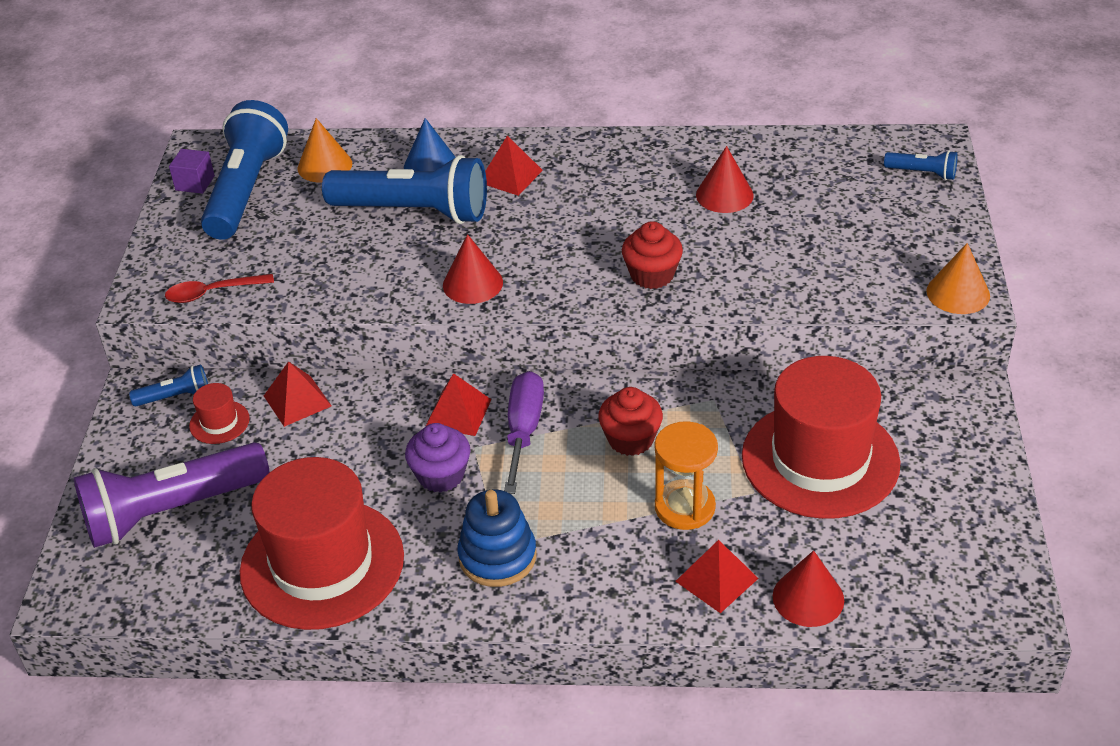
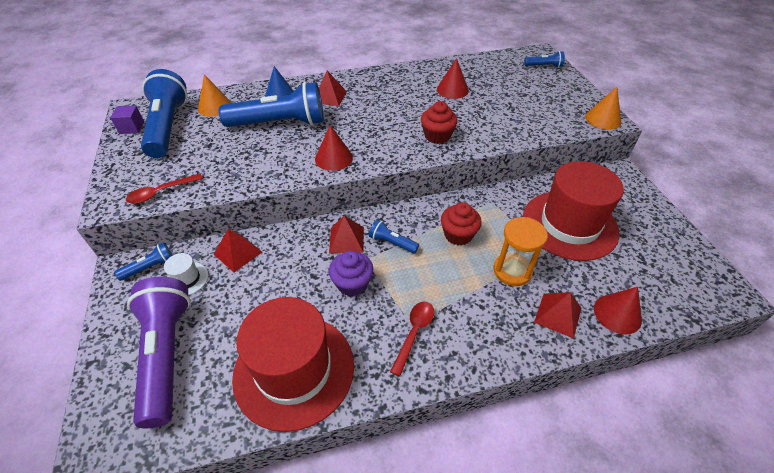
camera: 20 degrees left, 5 degrees up
(172, 510) = (167, 354): purple flashlight -> purple flashlight turned 120 degrees clockwise
(219, 422) = (187, 279): red hat -> white hat
(497, 557) = (414, 333): blue stacking toy -> red spoon
(524, 430) = (392, 242): purple screwdriver -> blue flashlight

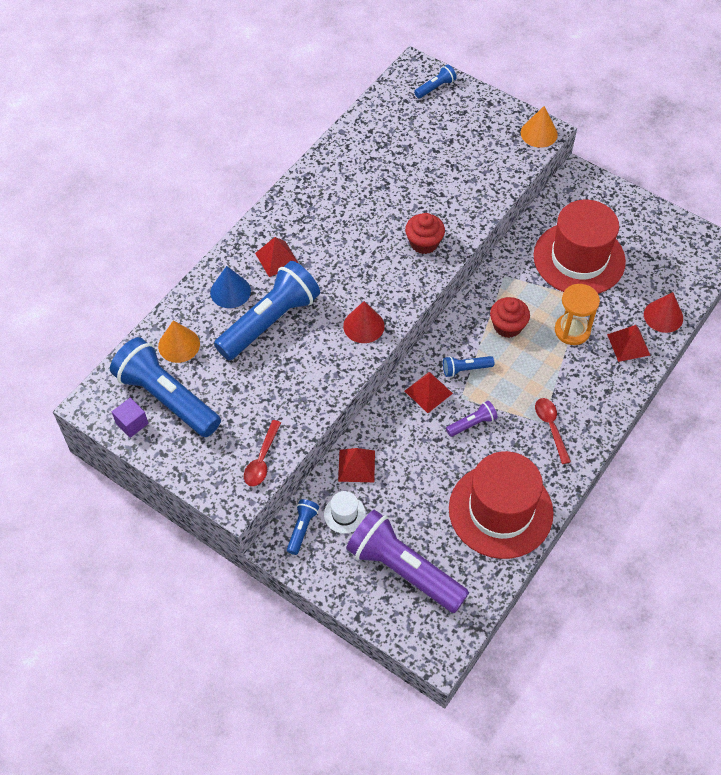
camera: 40 degrees left, 10 degrees up
(352, 283) = (472, 424): purple cupcake -> purple flashlight
(452, 90) = (382, 175): red cone -> none

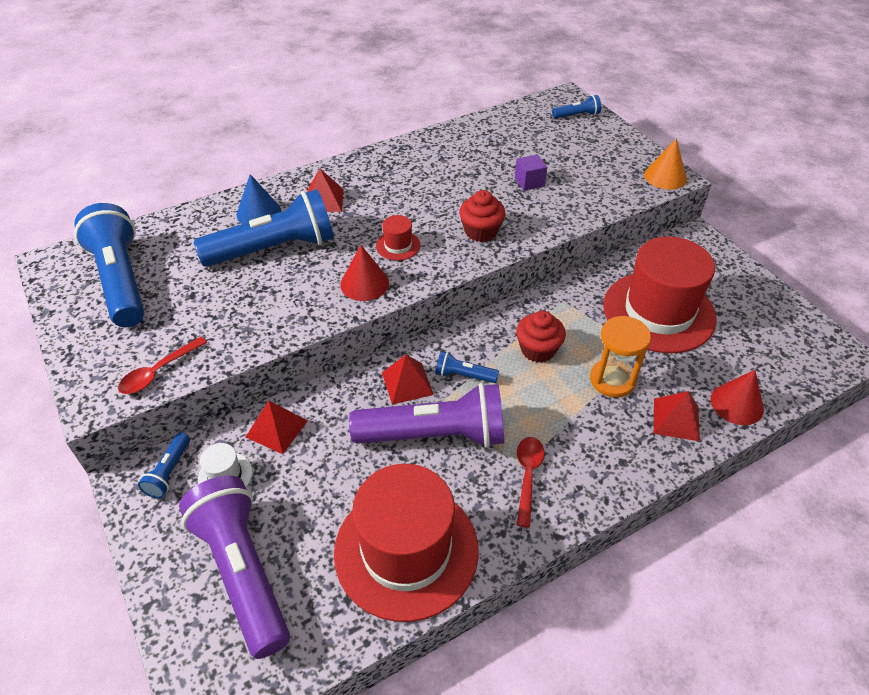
camera: 25 degrees right, 10 degrees down
(132, 423) = (69, 290): purple cube -> purple cube (529, 182)
(179, 345) = (173, 240): orange cone -> none
(302, 529) = (169, 472): blue flashlight -> blue flashlight turned 150 degrees clockwise
(367, 281) = (398, 245): none -> red hat
(472, 424) = (435, 435): purple flashlight -> purple flashlight, size x2.26

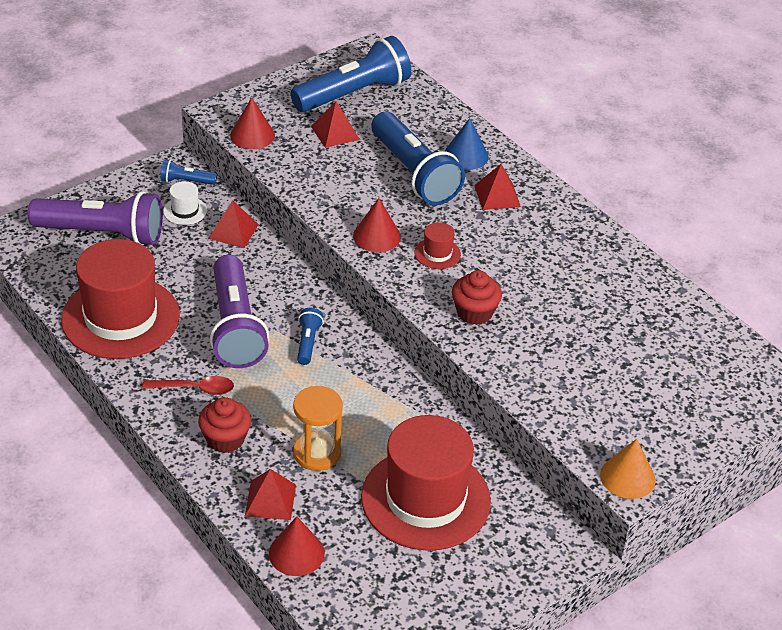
camera: 80 degrees right, 5 degrees down
(158, 372) = (252, 135): red spoon -> red cone
(243, 571) = (102, 234): purple flashlight -> purple flashlight turned 45 degrees clockwise
(407, 383) = (293, 305): red pyramid -> red pyramid (335, 132)
(529, 182) = (577, 350): purple cube -> none
(538, 349) = (350, 396): red cupcake -> red cupcake (225, 439)
(577, 115) = (743, 396): blue flashlight -> none

